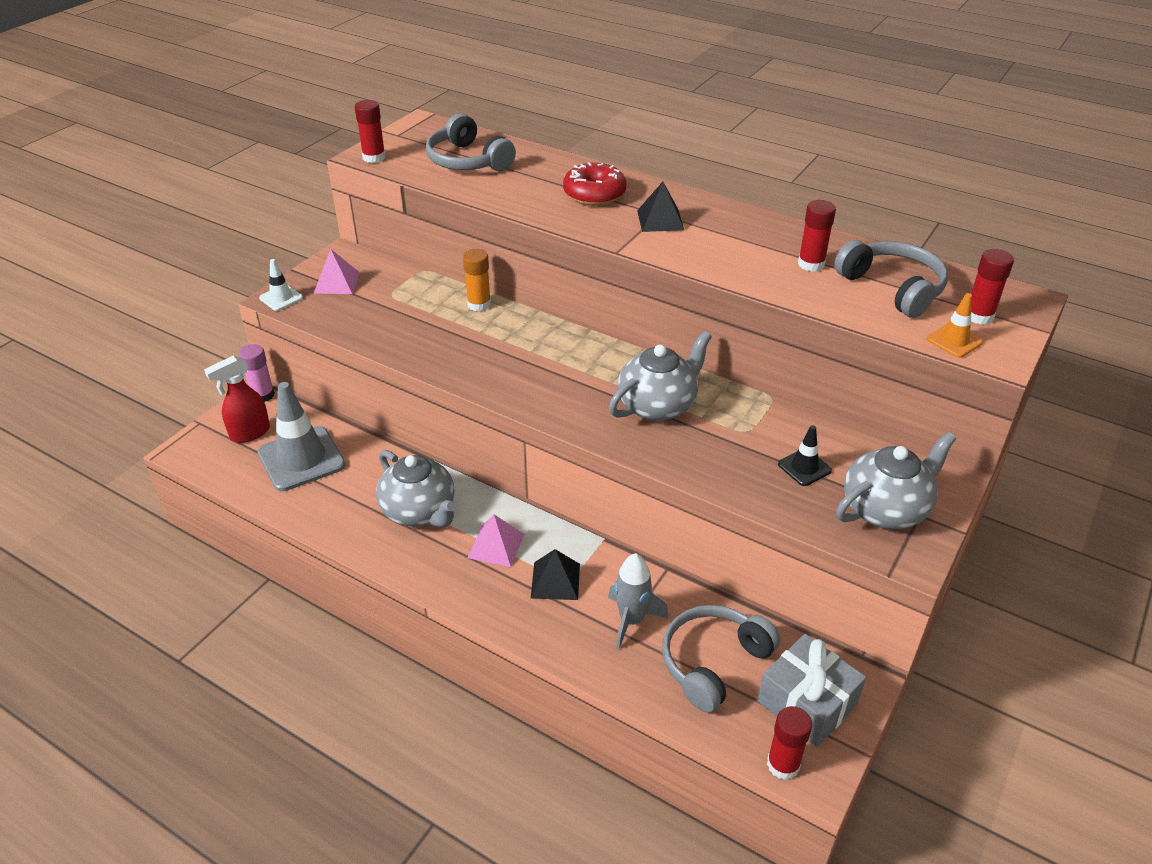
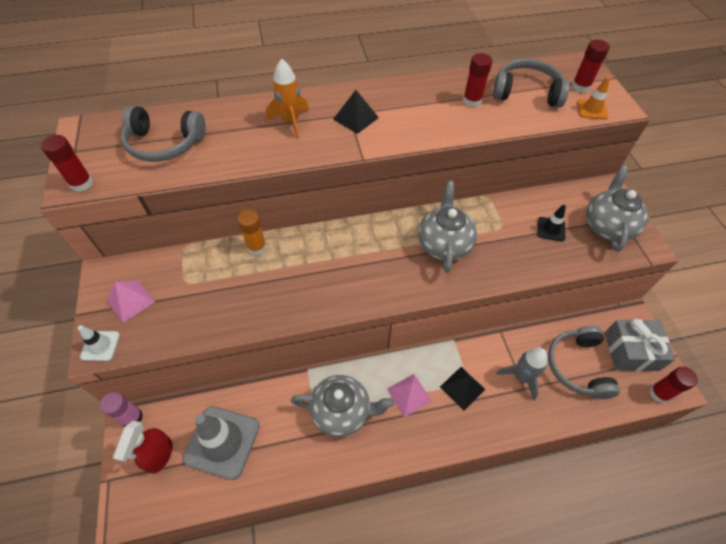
camera: 45 degrees left, 15 degrees up
(594, 194) = (290, 122): red donut -> orange rocket

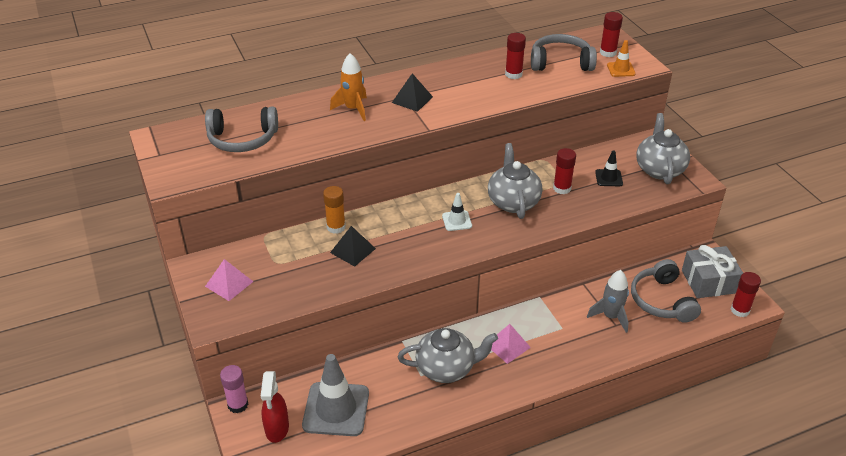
camera: 10 degrees left, 15 degrees down
(81, 183) = (179, 177): red glue stick -> red glue stick (562, 188)
(100, 346) = (215, 320): white traffic cone -> white traffic cone (457, 221)
(462, 388) = (557, 333): black pyramid -> black pyramid (353, 250)

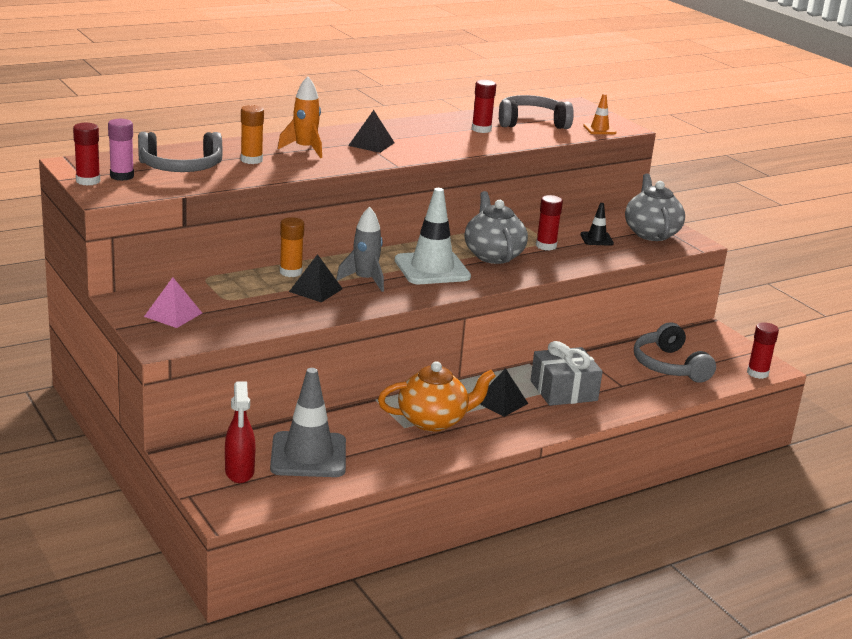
camera: 10 degrees left, 15 degrees down
(238, 405) = (186, 453): pink glue stick -> pink glue stick (122, 176)
(304, 126) = (251, 160): none -> orange glue stick
(446, 368) = (433, 421): grey teapot -> orange teapot
(457, 221) = (432, 269): white traffic cone -> white traffic cone, size x2.06
(507, 345) = (501, 402): pink pyramid -> black pyramid
(608, 52) = (582, 117): red glue stick -> red glue stick (88, 181)
(610, 317) = (614, 379): grey rocket -> grey rocket (365, 280)
(709, 281) = (718, 351): grey gift -> grey gift (563, 391)

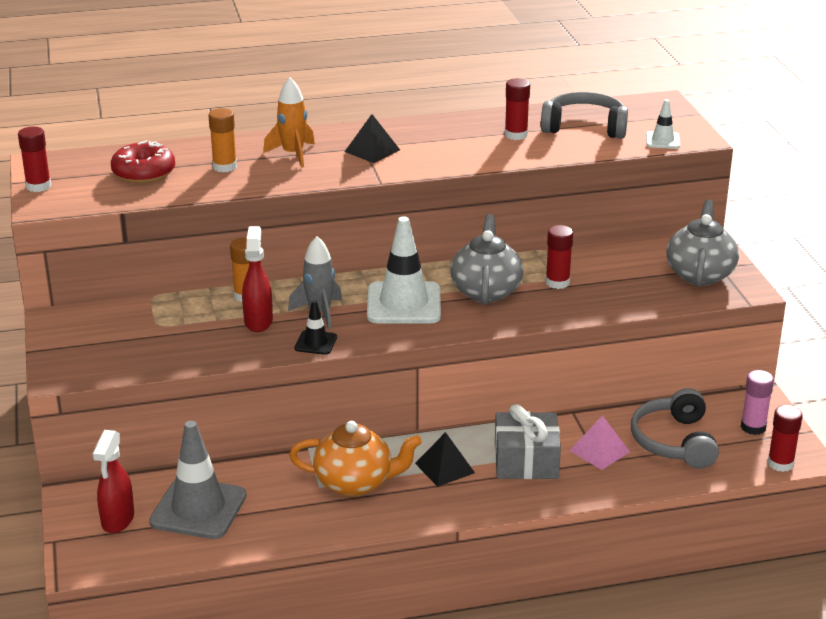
camera: 20 degrees right, 5 degrees up
(122, 176) = (76, 182): pink glue stick -> pink glue stick (753, 427)
(173, 314) = (92, 339): pink pyramid -> pink pyramid (599, 451)
(181, 167) = (144, 173): grey headphones -> red donut
(316, 290) = (258, 321): black pyramid -> red spray bottle
(596, 239) = (626, 277): black traffic cone -> black traffic cone (315, 343)
(599, 129) = (662, 140): orange traffic cone -> white traffic cone

